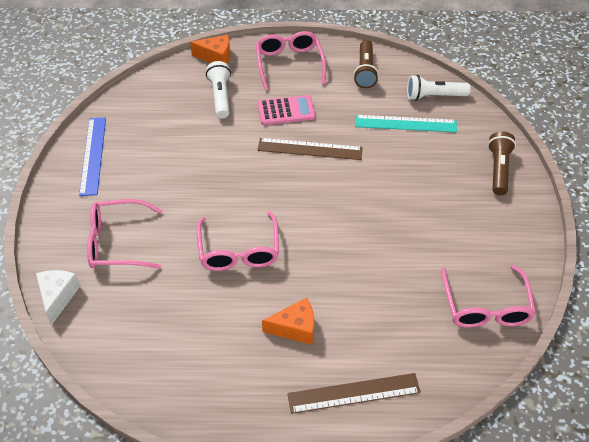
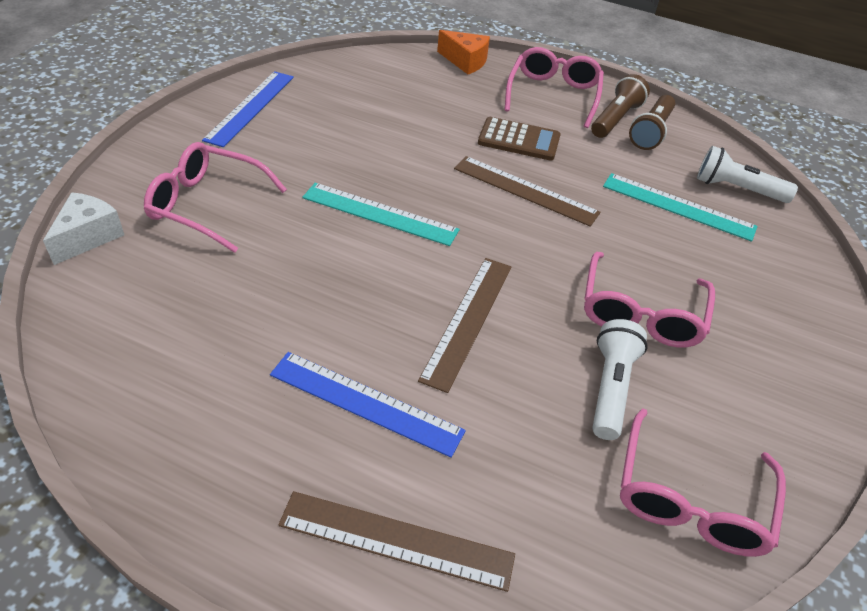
camera: 20 degrees right, 5 degrees down
(220, 96) = (445, 100): white flashlight -> white flashlight (610, 388)
(230, 203) = (380, 214): none -> turquoise ruler
(239, 251) = (353, 272): pink glasses -> pink glasses (641, 313)
(286, 111) = (519, 140): pink calculator -> brown calculator
(295, 328) = (365, 402): orange cheese -> blue ruler
(323, 254) = (468, 320): none -> brown ruler
(498, 169) = (798, 310): brown flashlight -> brown flashlight (615, 119)

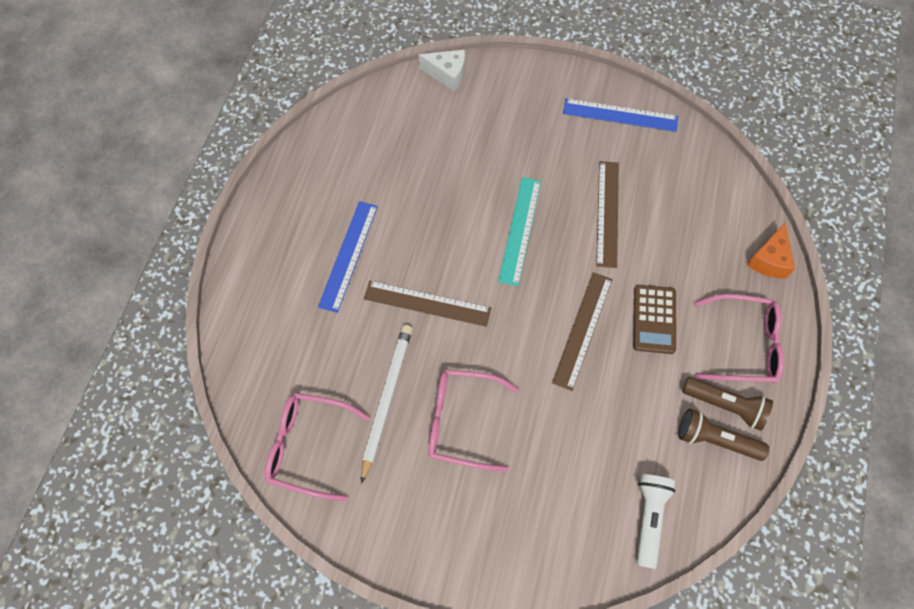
camera: 85 degrees right, 20 degrees up
(207, 205) = (496, 124): pink glasses -> none
(396, 540) = (264, 287): brown ruler -> brown ruler (607, 213)
(610, 388) = (386, 399): white flashlight -> white pencil
(678, 206) = (603, 459): turquoise ruler -> none

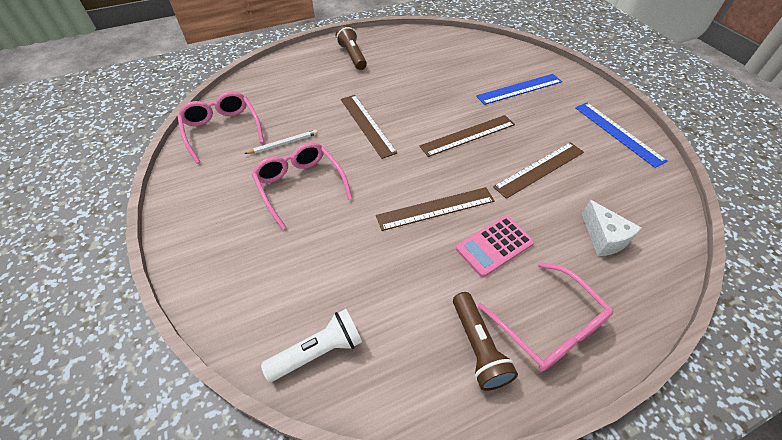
camera: 50 degrees right, 15 degrees down
(348, 255) = (361, 80): blue ruler -> blue ruler (519, 89)
(386, 399) = (283, 143): white pencil -> white pencil, size x0.57
(447, 74) = (523, 52): white cheese -> white cheese (604, 238)
(520, 230) = (468, 135): turquoise ruler -> brown ruler
(654, 319) = (494, 246): brown calculator -> pink calculator
(715, 439) = (438, 360): brown flashlight -> brown flashlight (352, 56)
(769, 260) = (647, 294): orange cheese -> none

